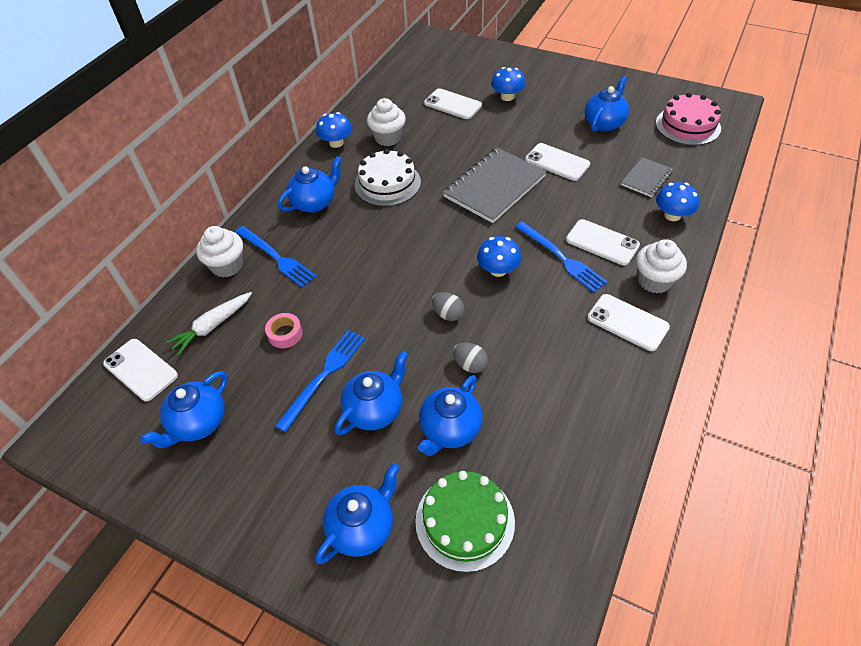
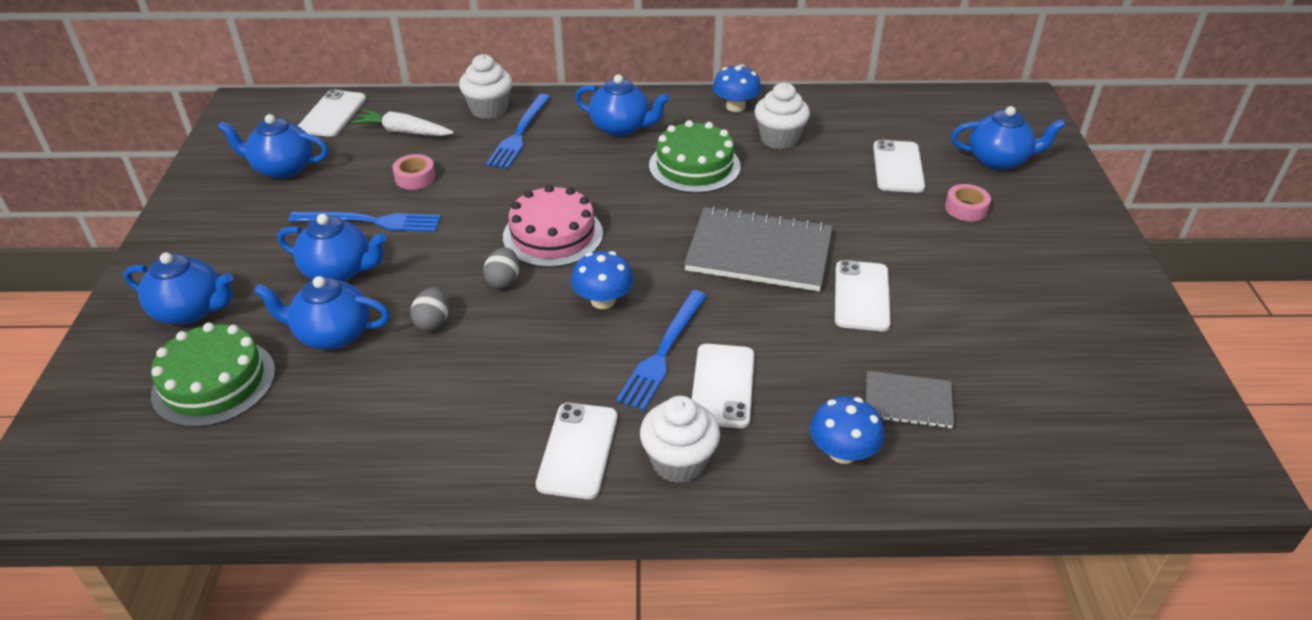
camera: 60 degrees right, 10 degrees down
(387, 183) = (694, 166): white cake -> green cake
(507, 97) = (966, 208): blue mushroom -> pink tape
(604, 123) = (1003, 322): blue teapot -> blue teapot (999, 160)
(688, 125) = (1099, 424): pink cake -> pink cake (553, 235)

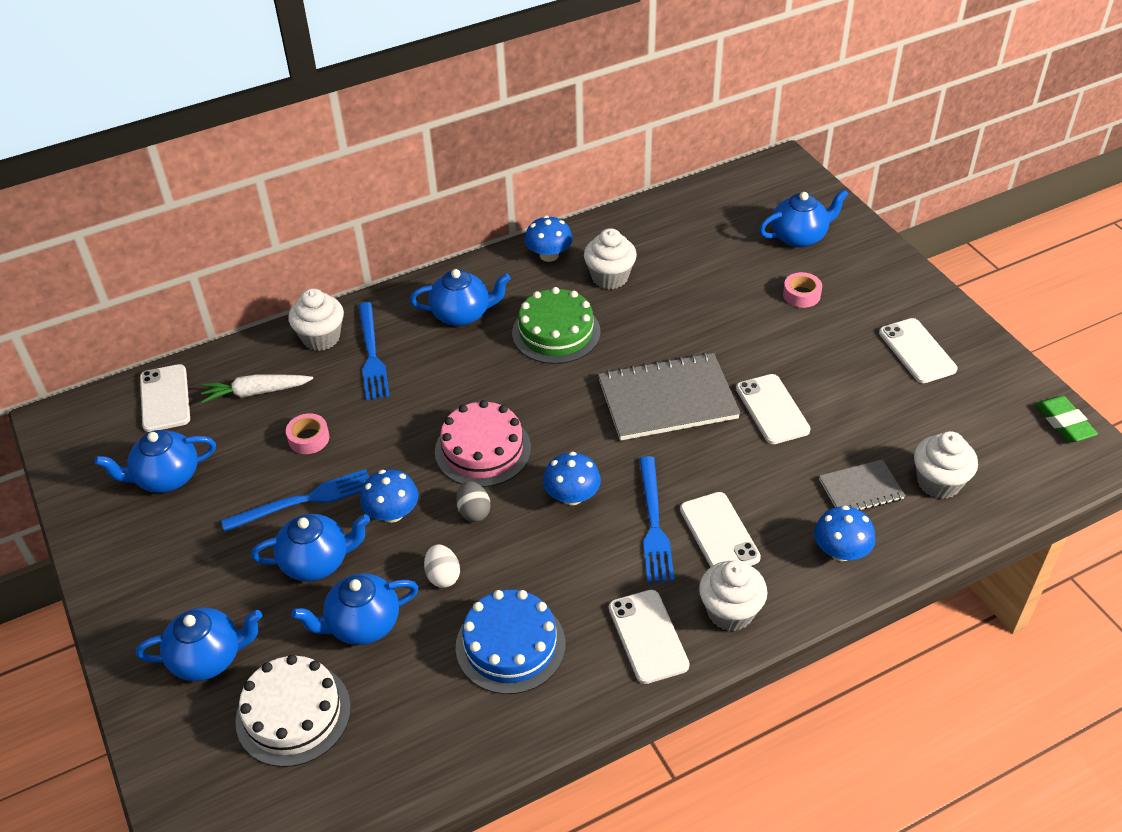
camera: 25 degrees left, 5 degrees up
(214, 382) = (293, 714): green cake -> white cake
(433, 257) = (392, 513): none -> blue mushroom
(433, 322) = (443, 576): grey egg -> white egg
(443, 404) = (510, 645): none -> blue cake
(898, 167) = (725, 272): white phone -> white phone (917, 351)
(1005, 428) = (938, 482): none -> white cupcake
(1206, 424) = (1064, 423): none -> green eraser

